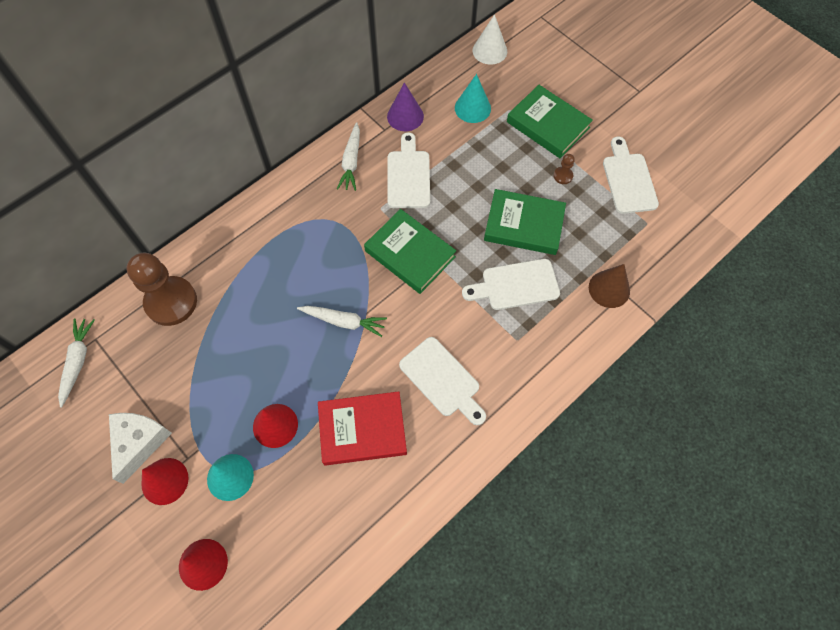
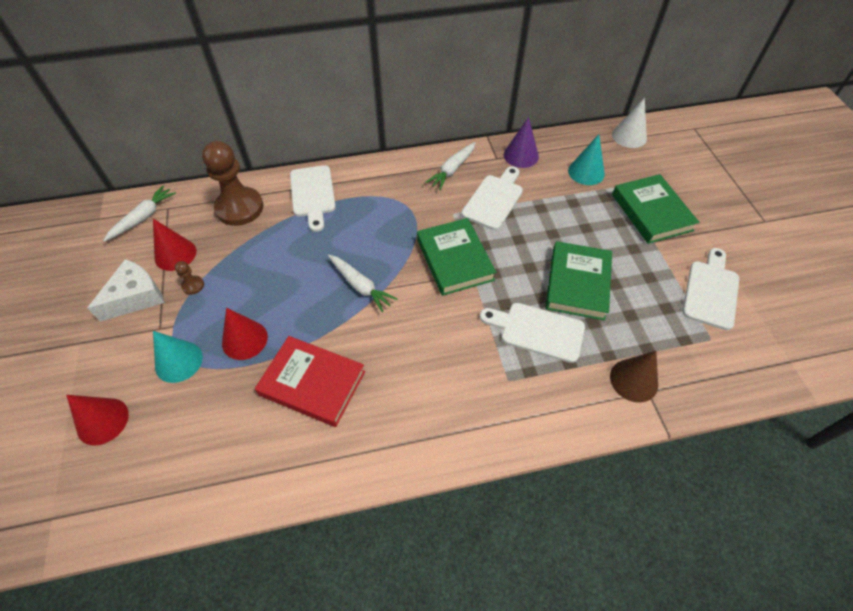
camera: 30 degrees right, 10 degrees down
(165, 481) = (129, 336): red cone -> red cone (175, 254)
(442, 379) = (413, 378): white cutting board -> white cutting board (313, 194)
(524, 225) = (577, 283): green book -> green book turned 60 degrees clockwise
(563, 176) = (642, 259): brown pawn -> brown pawn (193, 285)

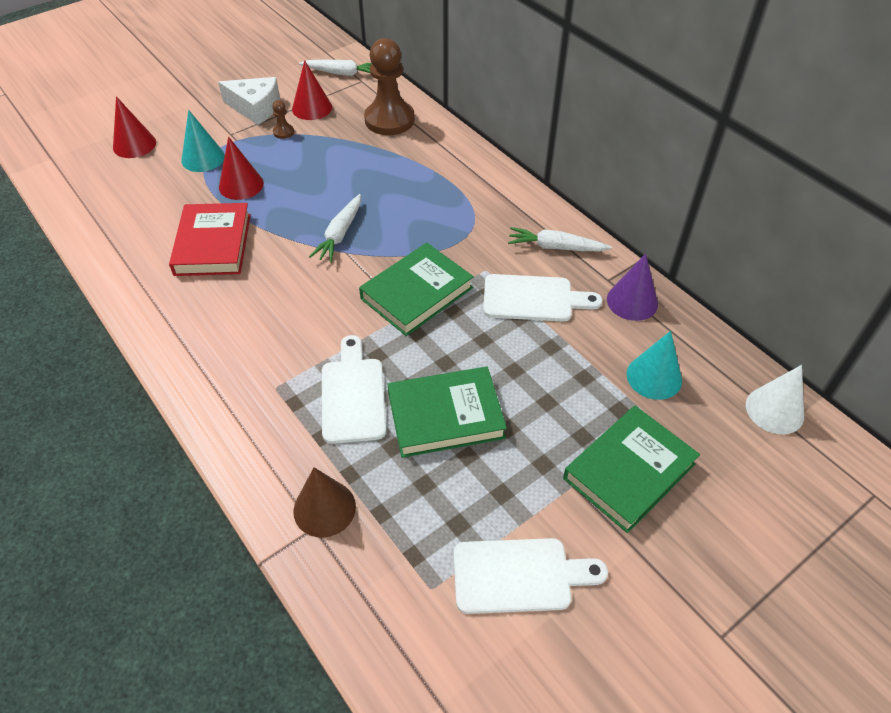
camera: 65 degrees right, 5 degrees down
(313, 194) = (440, 157): white cutting board -> none

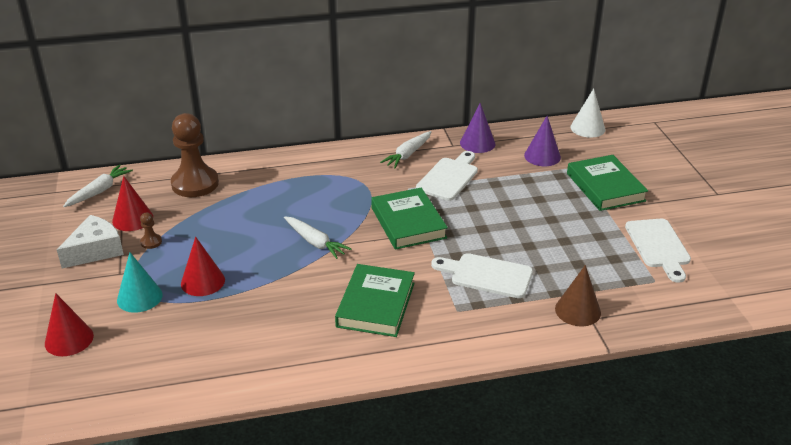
camera: 65 degrees left, 15 degrees down
(213, 244) = (269, 313): red book -> none
(445, 416) = (528, 240): green book -> green book (376, 305)
(518, 575) = (658, 246): white cutting board -> white cutting board turned 150 degrees clockwise
(654, 377) = (542, 156): turquoise cone -> purple cone

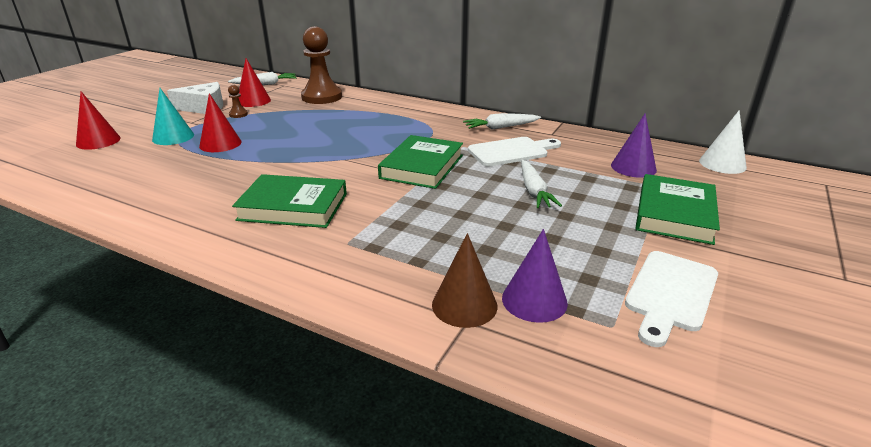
camera: 40 degrees right, 5 degrees down
(315, 242) = (330, 151): white carrot -> white carrot (534, 191)
(376, 305) = (293, 207): green book -> green book turned 45 degrees clockwise
(477, 143) = (578, 139): purple cone -> purple cone (534, 300)
(487, 275) = (423, 230): white cutting board -> none

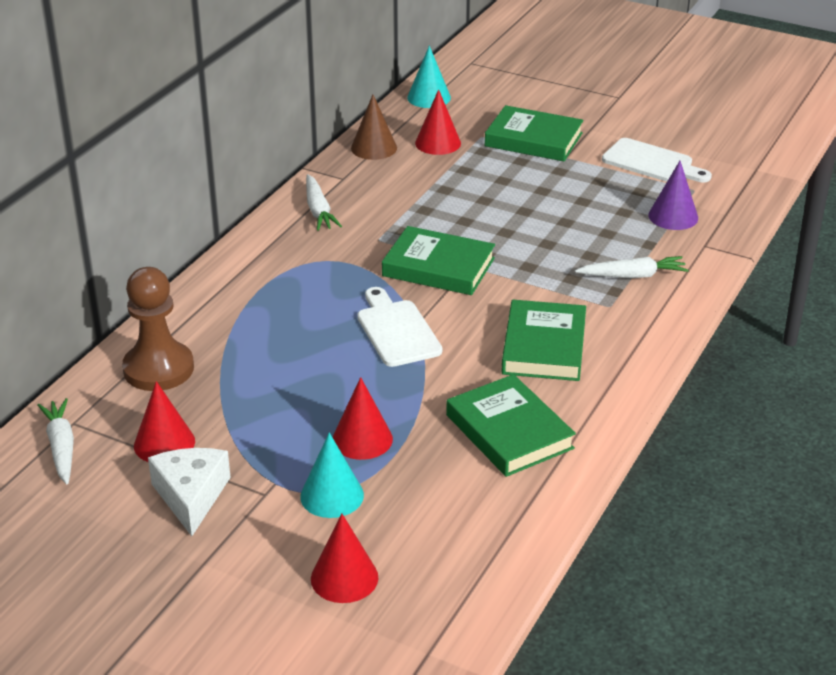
camera: 90 degrees left, 5 degrees up
(190, 189) = (509, 432): none -> green book
(238, 114) = (234, 447): brown pawn -> none
(464, 305) = (686, 246): brown cone -> brown cone (374, 148)
(511, 151) = (396, 208): white cutting board -> white cutting board (396, 330)
(534, 191) = (495, 202): white carrot -> white carrot (633, 276)
(633, 167) = (438, 143): purple cone -> red cone
(722, 164) = (429, 97): white cone -> turquoise cone

